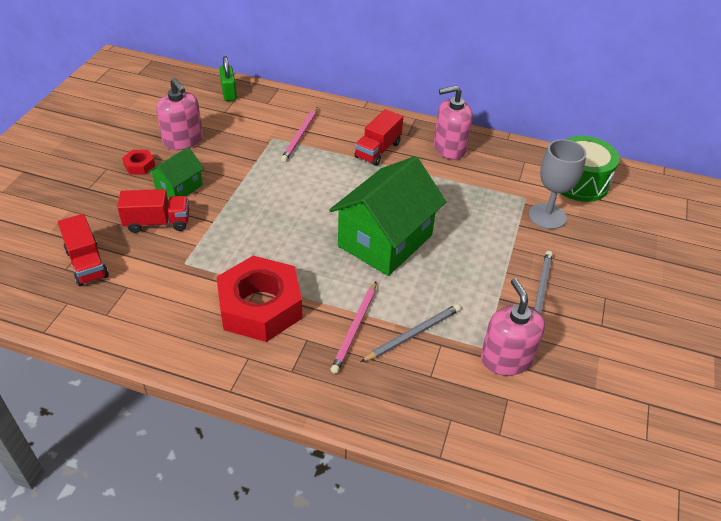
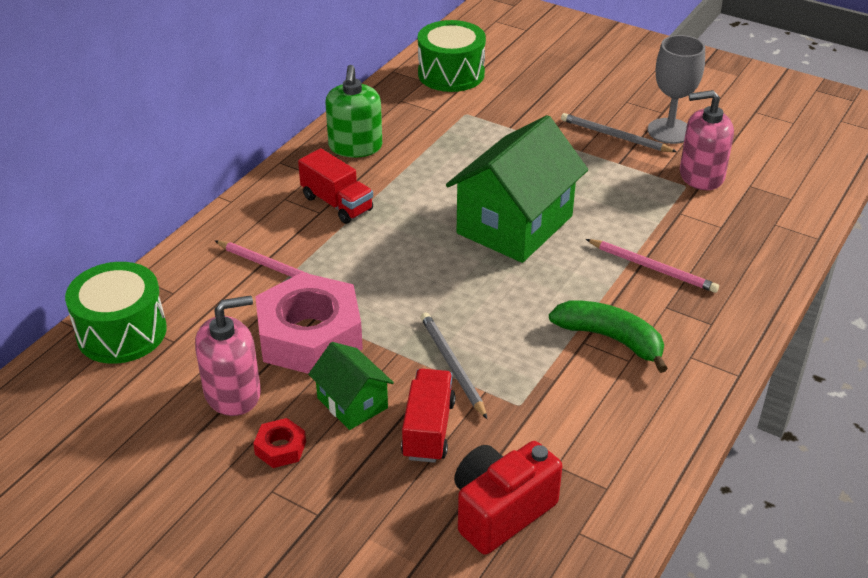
camera: 75 degrees left, 5 degrees down
(87, 263) = (500, 511): red truck -> red camera
(229, 93) = (122, 332): green padlock -> green drum
(238, 160) = (310, 336): none -> pink nut
(260, 307) = (610, 339): red nut -> green banana
(385, 240) = (514, 224): green house -> green house turned 75 degrees clockwise
(413, 334) = (664, 228): grey pencil -> grey pencil (452, 365)
(449, 148) = (355, 147): pink soap dispenser -> green soap dispenser
(547, 216) = (501, 106): grey goblet -> grey goblet (669, 131)

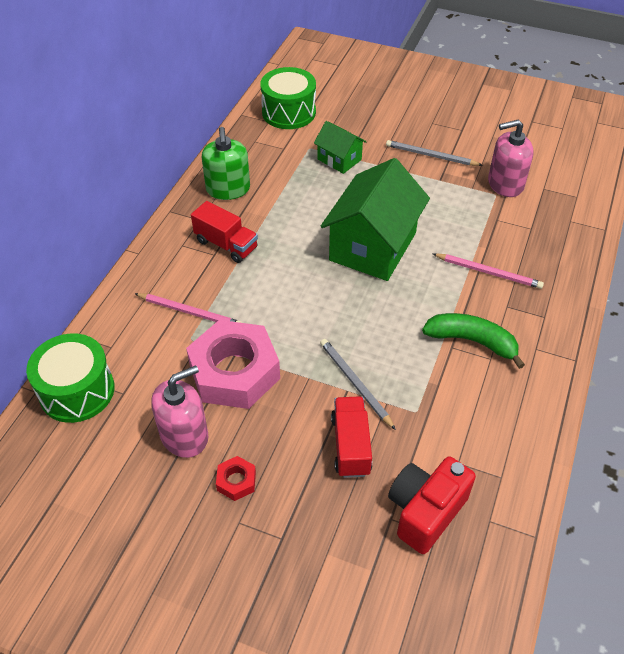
camera: 10 degrees left, 10 degrees up
(352, 403) = (284, 430): green house -> green house (339, 159)
(669, 131) = (471, 146): grey goblet -> none

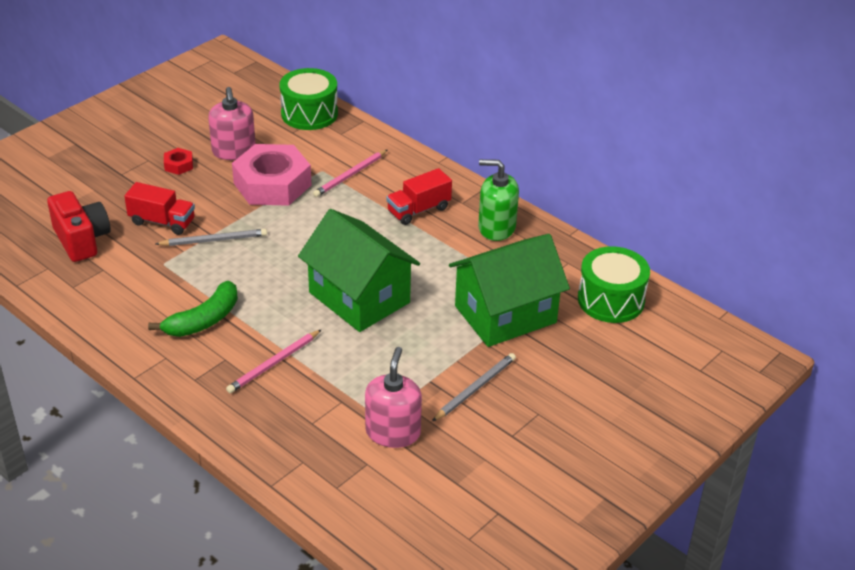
camera: 110 degrees right, 10 degrees down
(339, 159) = (505, 314): green house -> green house, size x1.97

